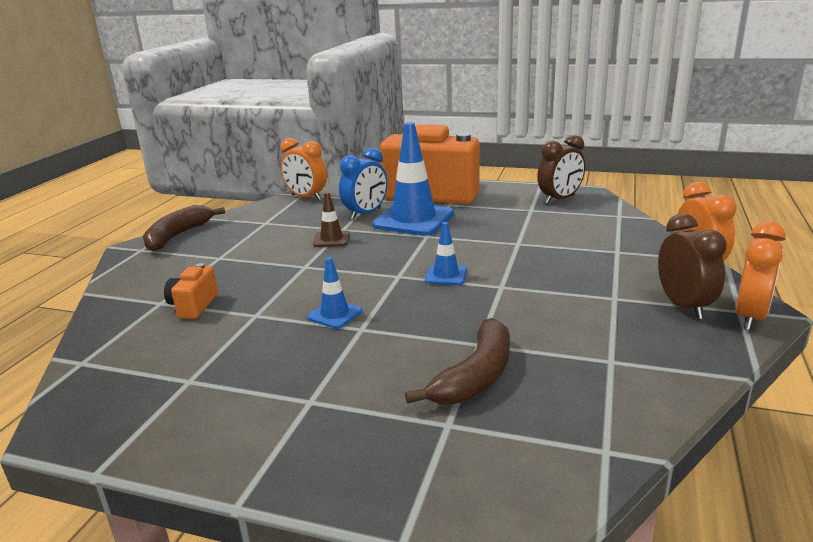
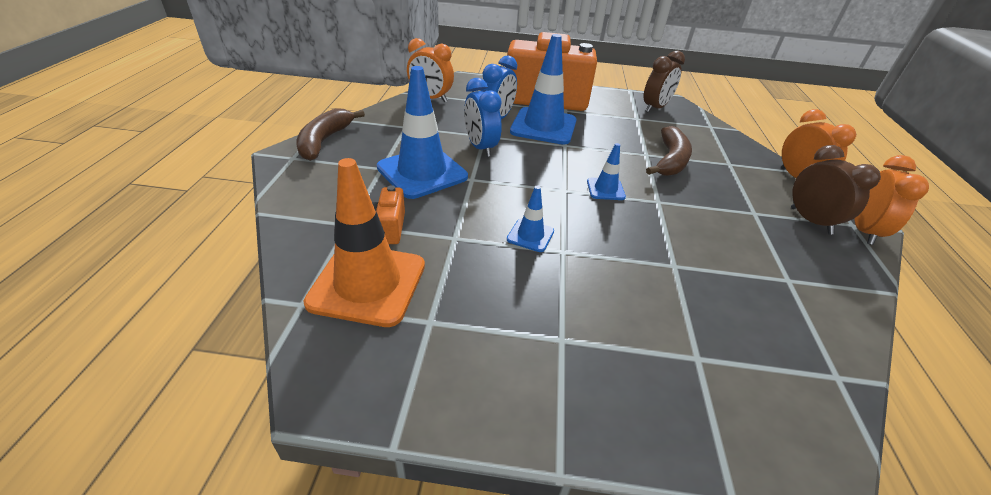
camera: 15 degrees left, 15 degrees up
(149, 349) = (368, 284): none -> orange traffic cone
(257, 261) = (422, 172): none -> blue traffic cone
(331, 239) = (480, 147): brown traffic cone -> blue clock
(475, 376) = (691, 302): brown banana -> brown banana (670, 161)

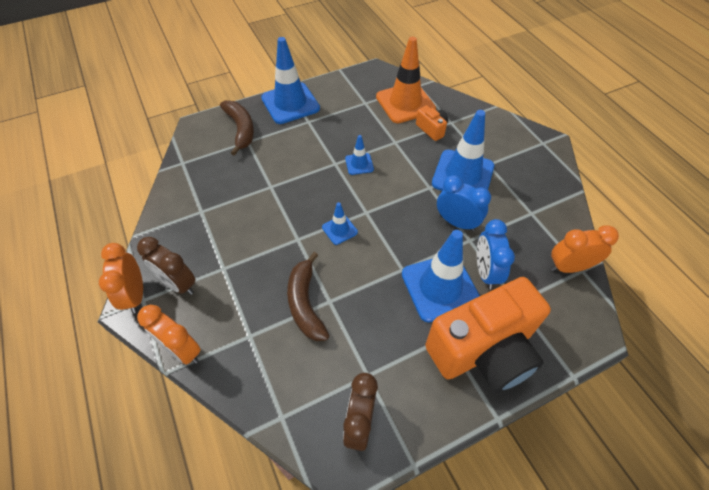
camera: 150 degrees right, 15 degrees up
(325, 141) = (551, 165): brown banana -> brown banana (241, 129)
(575, 404) = (290, 103): none -> blue traffic cone

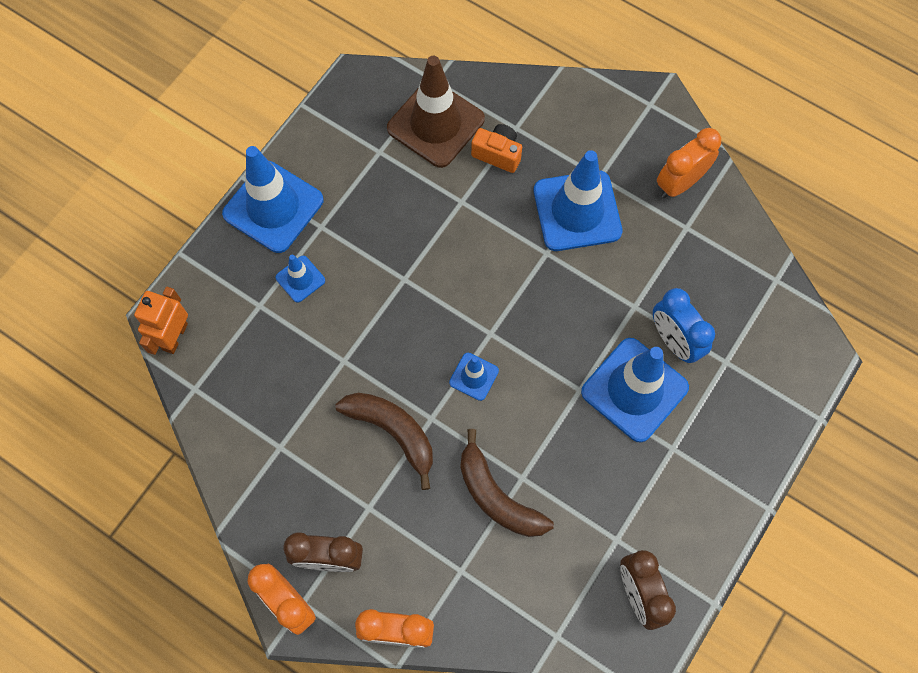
camera: 30 degrees left, 15 degrees up
(193, 136) = (175, 336): none -> orange robot
(241, 129) = (235, 290): brown banana -> brown banana (393, 432)
(359, 164) = (436, 263): blue traffic cone -> blue traffic cone (300, 279)
(405, 103) = (435, 124): orange traffic cone -> brown traffic cone
(457, 222) = (607, 289): blue clock -> none
(483, 350) = (719, 441): orange camera -> none
(569, 267) = (760, 283): orange clock -> orange clock (680, 183)

